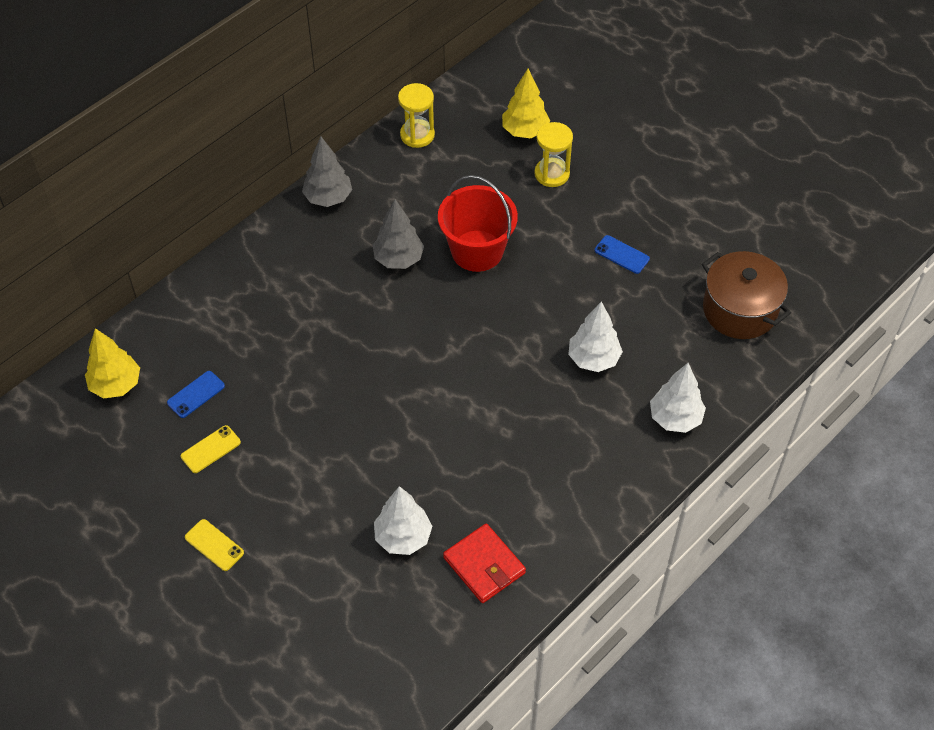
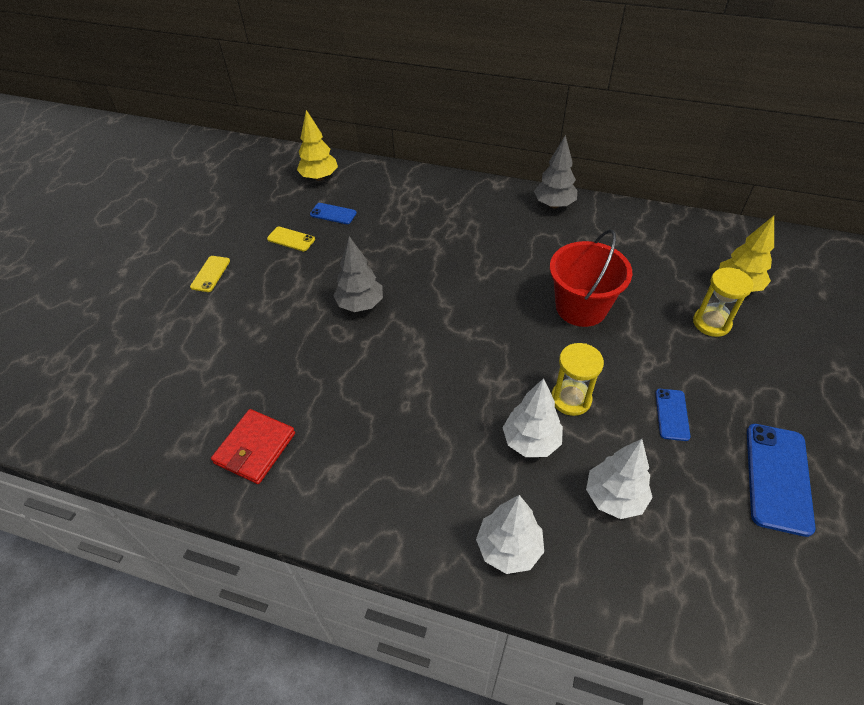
camera: 65 degrees right, 5 degrees down
(398, 259) = (531, 264): grey tree -> grey tree (360, 305)
(403, 537) = (261, 378): white tree -> white tree (614, 497)
(417, 135) = (661, 225): yellow hourglass -> yellow hourglass (571, 399)
(707, 227) = (778, 478): none -> blue phone
(739, 310) = (699, 558): brown pot -> none

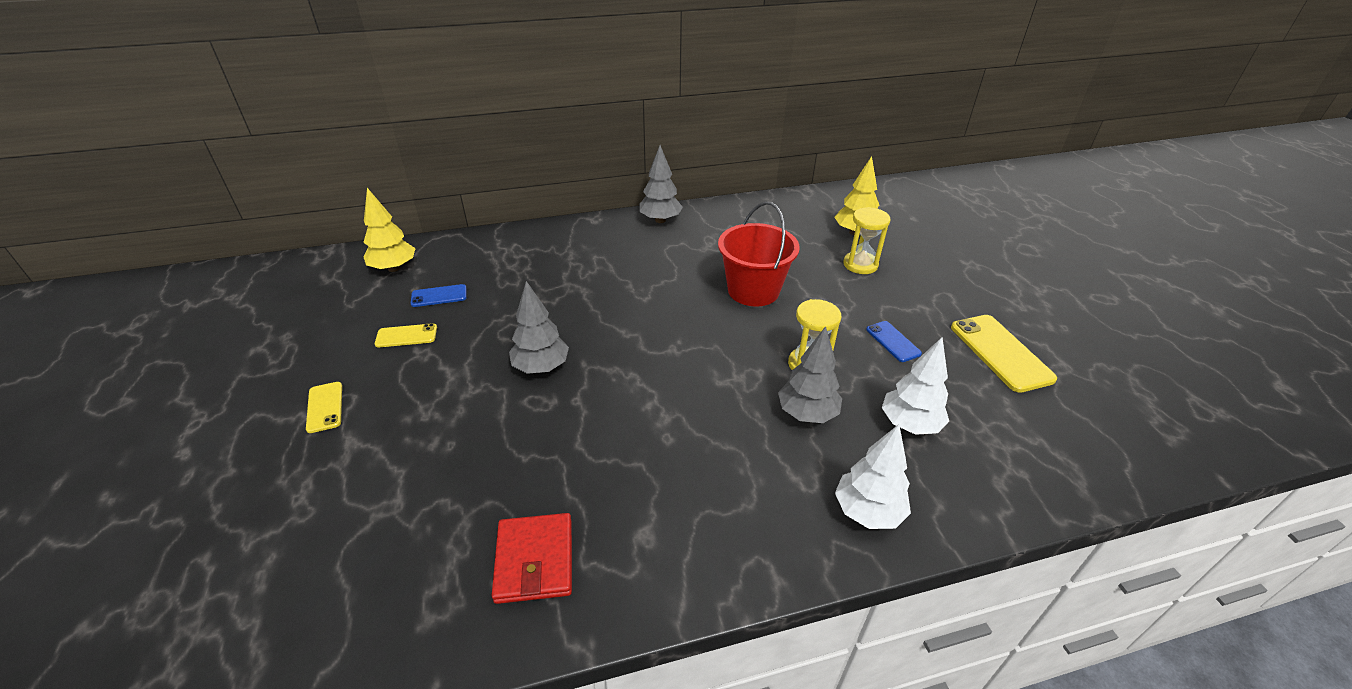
camera: 35 degrees left, 10 degrees down
(531, 442) = (807, 414): white tree -> grey tree
(778, 478) = (1000, 352): blue phone -> yellow phone

